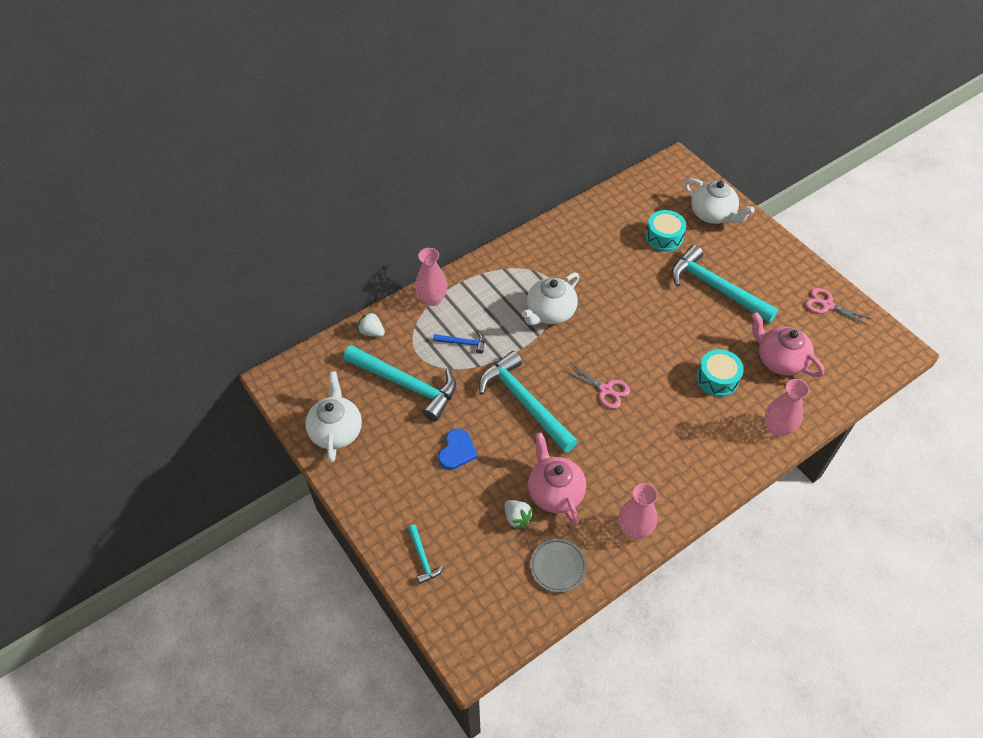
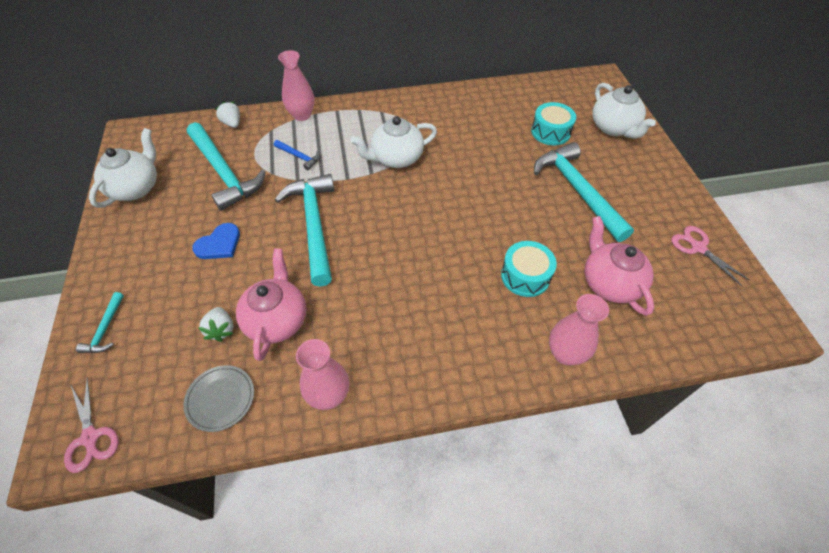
camera: 25 degrees right, 0 degrees up
(605, 390) = (400, 243): pink scissors -> pink scissors (90, 437)

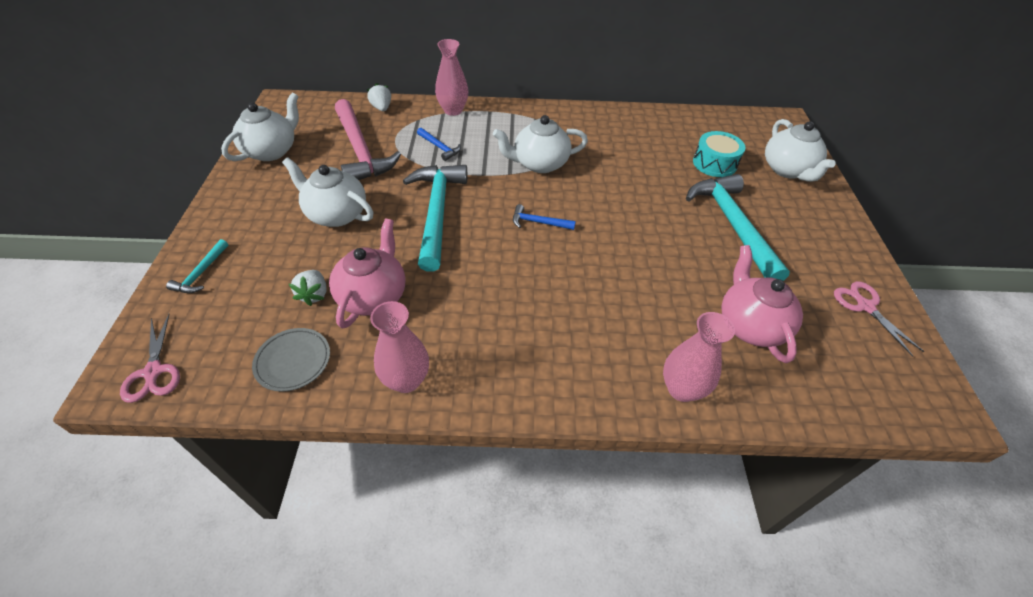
camera: 10 degrees right, 5 degrees down
(219, 244) = (336, 214): blue heart -> white teapot
(224, 173) = (360, 151): turquoise hammer -> pink hammer
(409, 218) = (538, 222): none -> blue hammer
(525, 276) = (653, 300): turquoise drum -> none

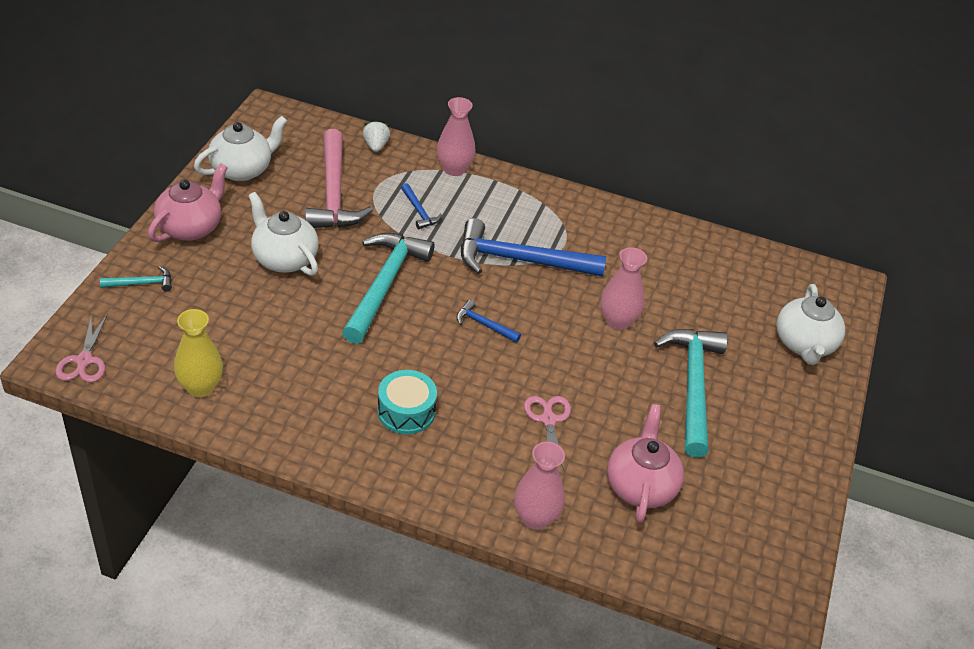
camera: 15 degrees right, 5 degrees down
(201, 273) = (142, 283): turquoise hammer -> turquoise hammer turned 135 degrees counterclockwise
(293, 361) = (200, 387): grey plate -> yellow vase
(314, 294) = (237, 333): white strawberry -> none
(373, 296) = (290, 350): pink teapot -> pink teapot (190, 227)
(406, 380) = (291, 433): pink vase -> pink vase (617, 321)
(539, 164) = (519, 260): white teapot -> blue hammer
(714, 163) = (721, 313): turquoise drum -> turquoise drum (406, 411)
(865, 306) = (776, 506): pink scissors -> pink scissors (548, 420)

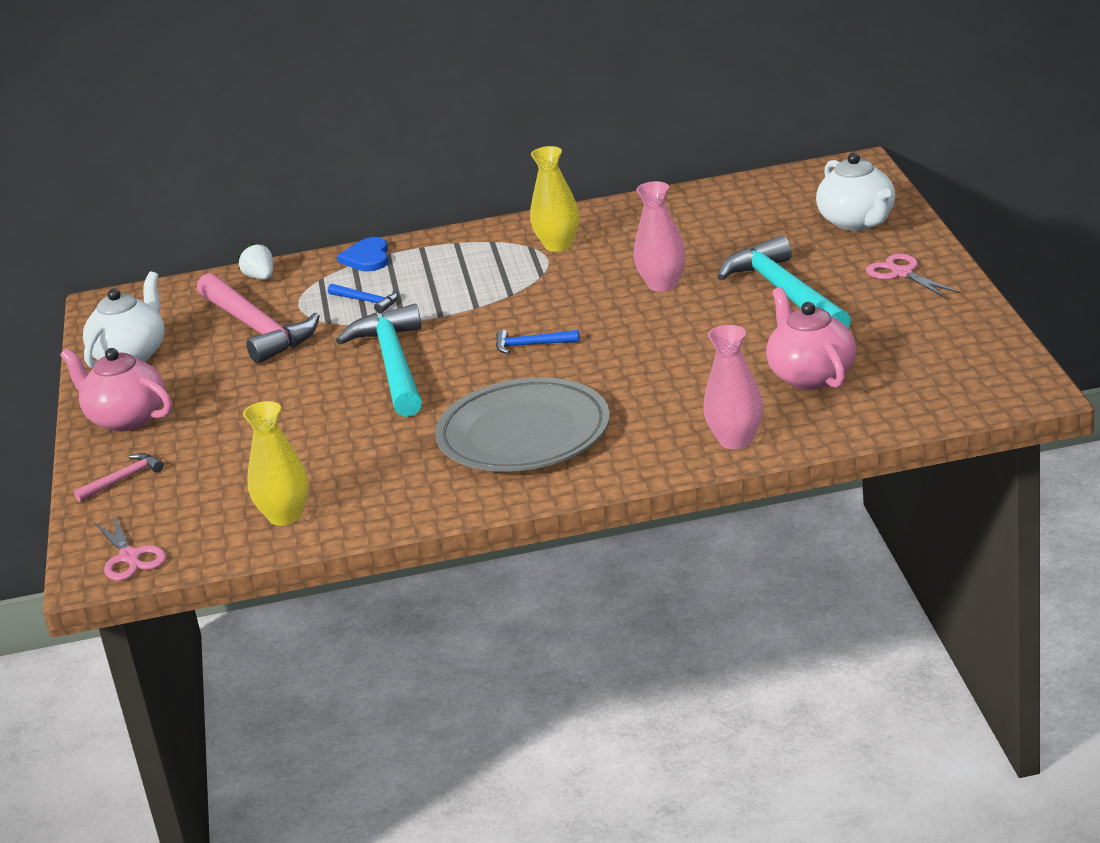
camera: 20 degrees left, 15 degrees down
(142, 283) = (124, 479): turquoise hammer -> pink hammer
(190, 227) = (126, 418): pink teapot -> pink teapot turned 60 degrees counterclockwise
(284, 259) = (261, 394): white teapot -> none
(406, 411) = (524, 434): turquoise drum -> grey plate
(454, 169) = (367, 258): pink vase -> blue heart
(519, 260) = (514, 288): blue hammer -> none
(548, 420) = (672, 376): pink scissors -> pink scissors (902, 273)
(582, 235) = (558, 245): none -> yellow vase

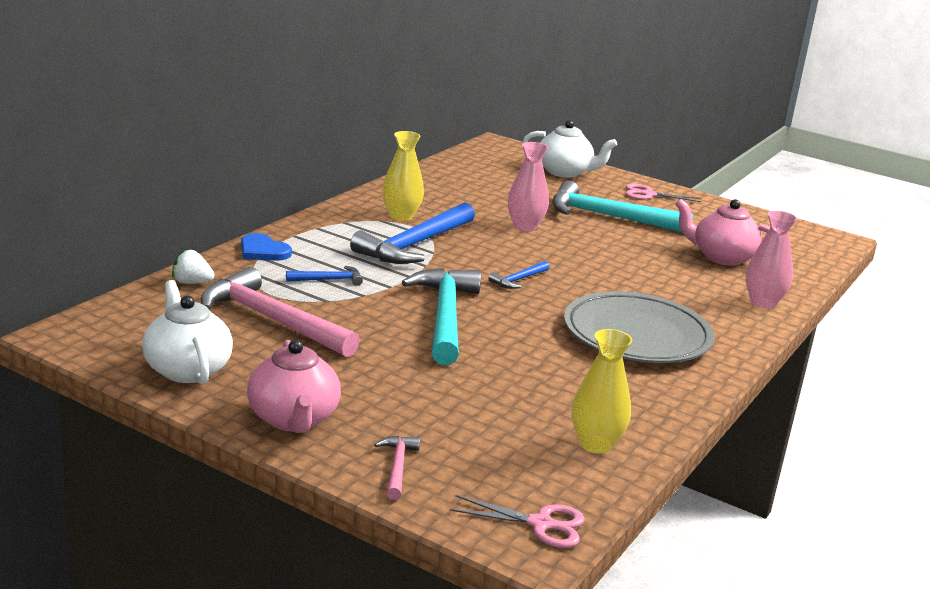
camera: 55 degrees left, 5 degrees down
(126, 418) = (293, 419): pink teapot -> pink teapot turned 90 degrees counterclockwise
(257, 329) = (271, 320): pink hammer -> pink hammer turned 150 degrees counterclockwise
(394, 364) = (445, 316): turquoise hammer -> turquoise hammer turned 60 degrees clockwise
(508, 282) = (414, 245): none -> blue hammer

